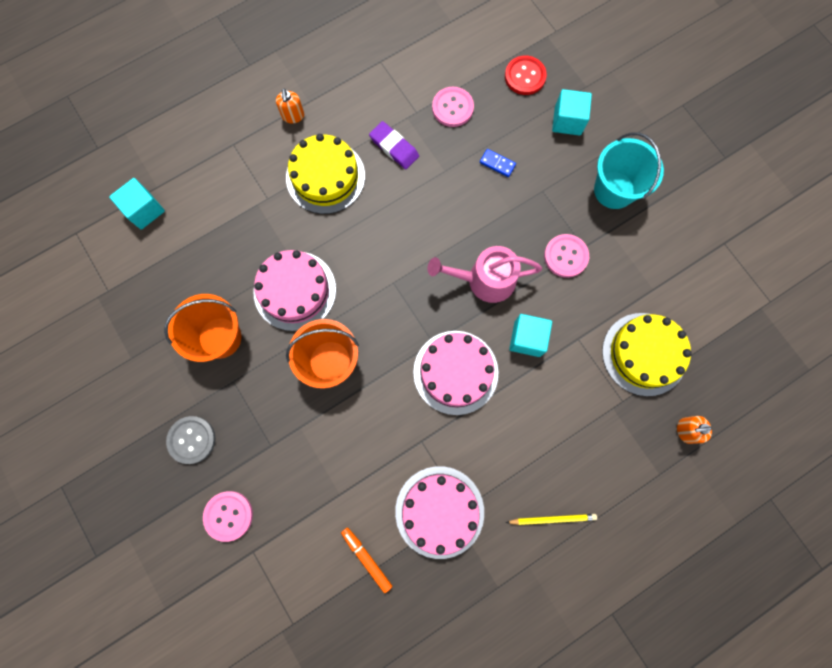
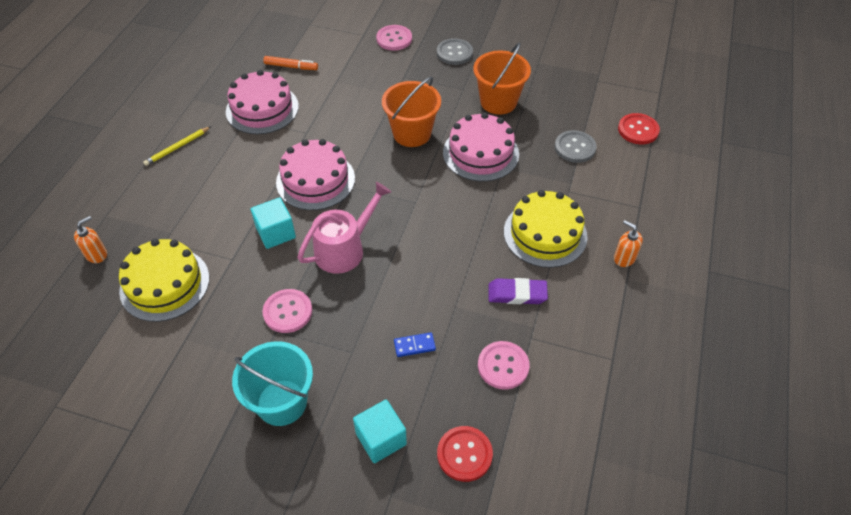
camera: 140 degrees right, 25 degrees down
(144, 210) = (638, 130): turquoise cube -> red button
(215, 234) = (575, 148): none -> grey button

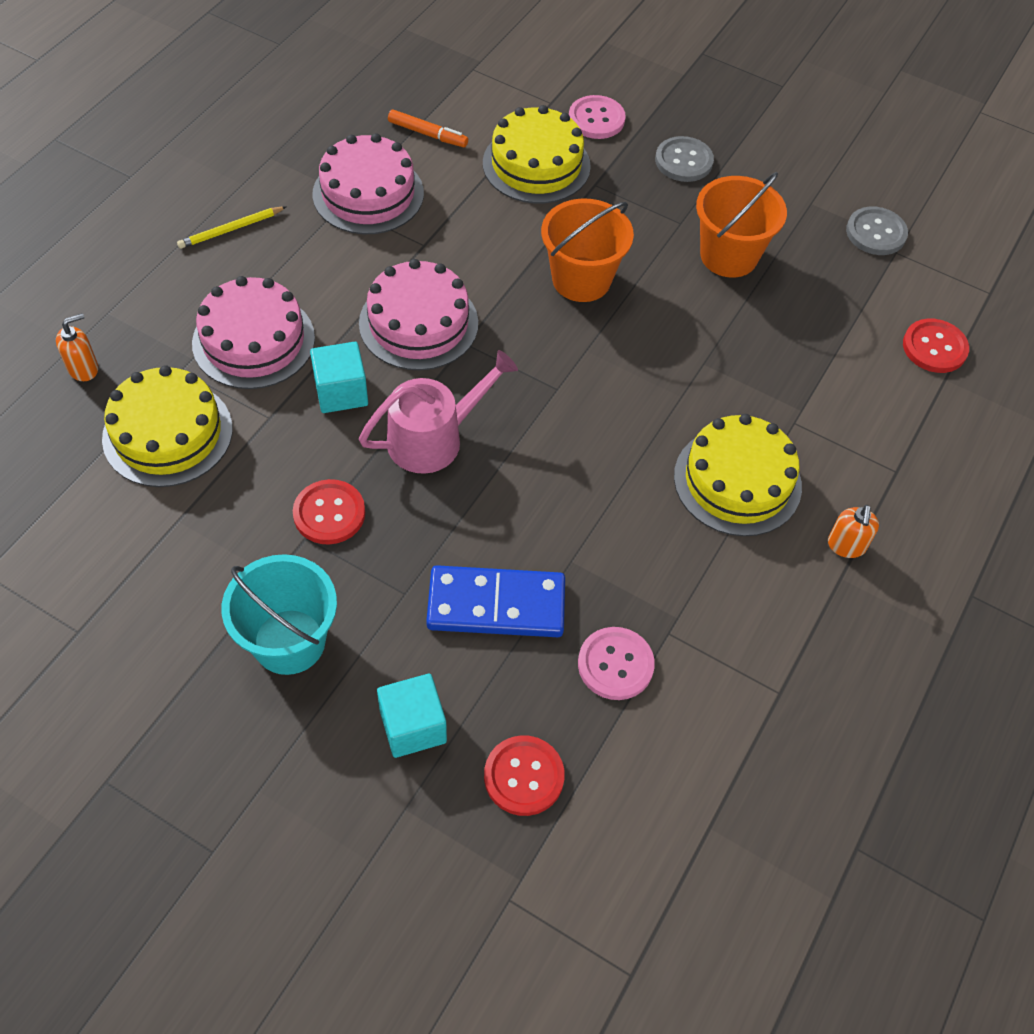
camera: 10 degrees right, 5 degrees up
(287, 312) = (329, 513): pink button -> red button
(364, 72) = (536, 164): none -> yellow cake
(414, 345) = (496, 605): blue domino -> blue domino, size x2.32
(480, 153) = (677, 333): pink cake -> pink cake (253, 340)
(517, 294) = (667, 563): purple eraser -> none
(575, 148) = (825, 355): grey button -> grey button (876, 233)
(624, 258) = (846, 546): orange soap dispenser -> orange soap dispenser turned 135 degrees counterclockwise

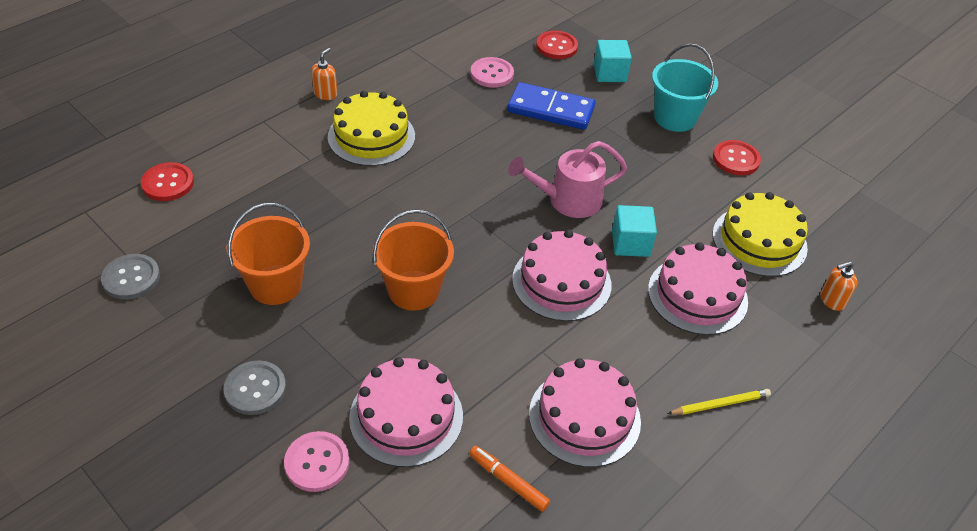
camera: 165 degrees left, 10 degrees down
(329, 513) = (646, 172): red button -> red button (736, 159)
(536, 164) = (406, 416): yellow cake -> pink cake

